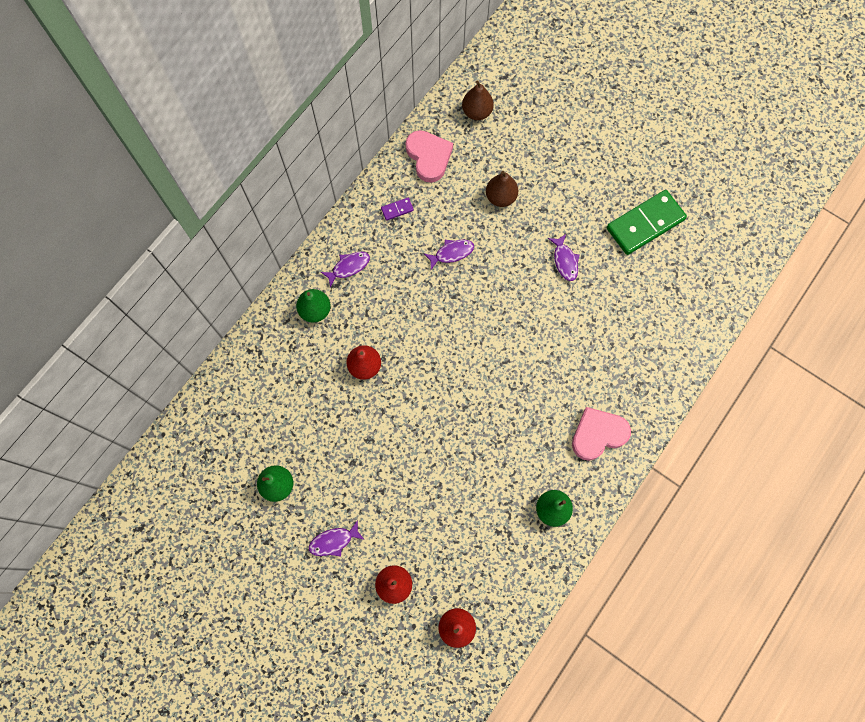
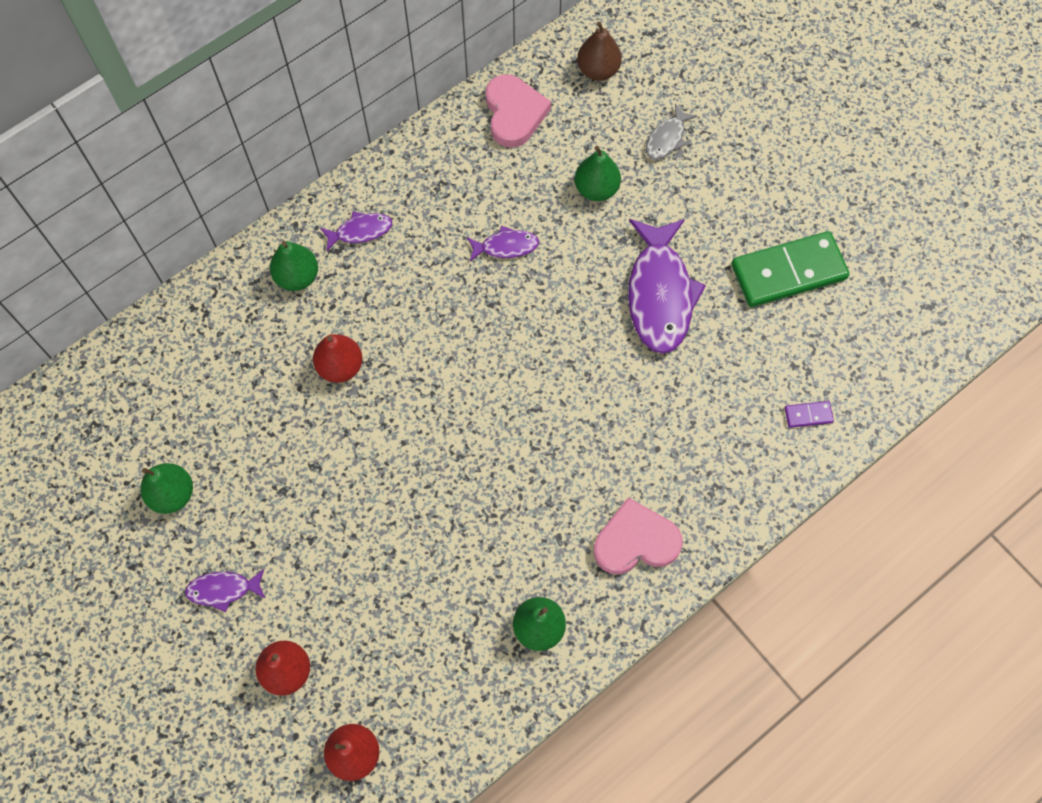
camera: 15 degrees right, 5 degrees down
(397, 209) = (449, 172): purple domino -> purple domino (808, 415)
(500, 197) = (596, 189): brown pear -> green pear
(538, 150) = (667, 138): none -> grey fish
(565, 261) = (660, 294): purple fish -> purple fish, size x2.05

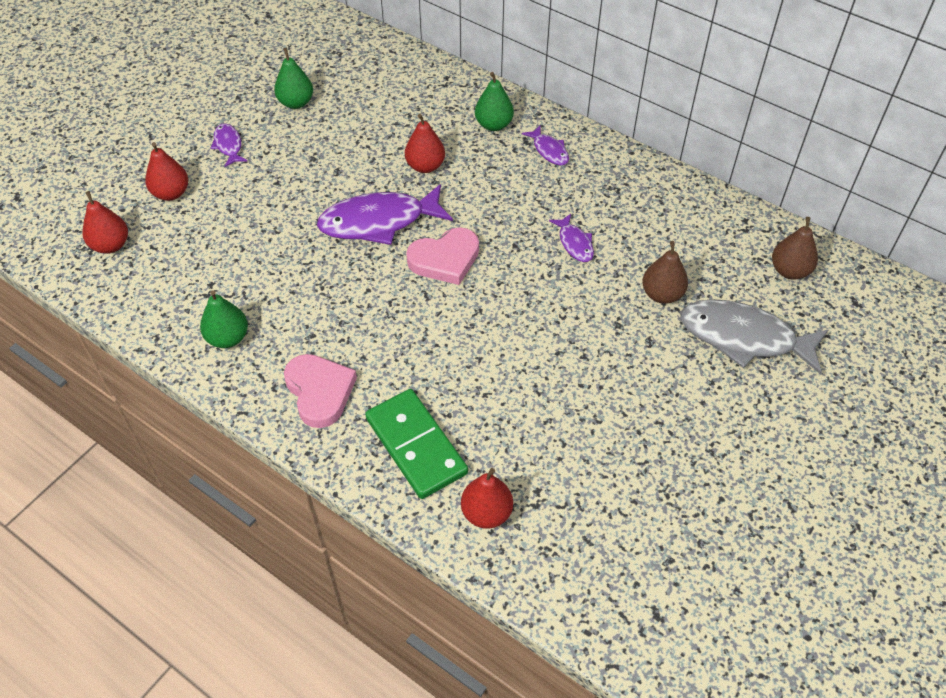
camera: 75 degrees right, 15 degrees down
(514, 113) = (710, 221): pink heart -> pink heart (445, 259)
(596, 189) = (662, 294): green pear -> brown pear
(660, 294) = (572, 363): purple fish -> purple fish (378, 222)
(667, 138) = (743, 337): grey fish -> grey fish, size x2.05
(788, 271) = (642, 468): green domino -> green domino (416, 445)
(808, 415) = (486, 513): purple domino -> red pear

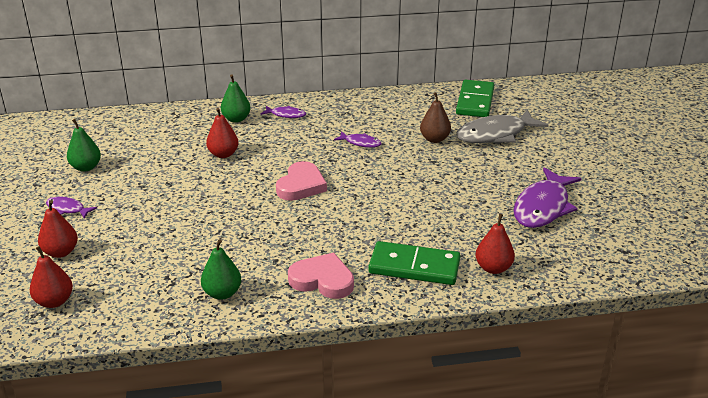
camera: 45 degrees left, 20 degrees down
(378, 222) = (234, 191): purple fish -> purple fish (543, 207)
(789, 271) = (475, 101): brown pear -> green domino

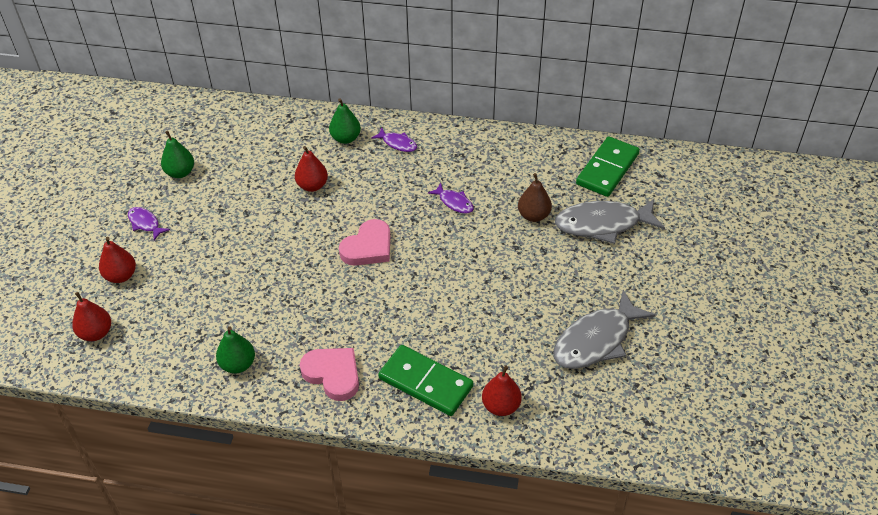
camera: 20 degrees right, 15 degrees up
(543, 207) = (596, 340): purple fish -> grey fish

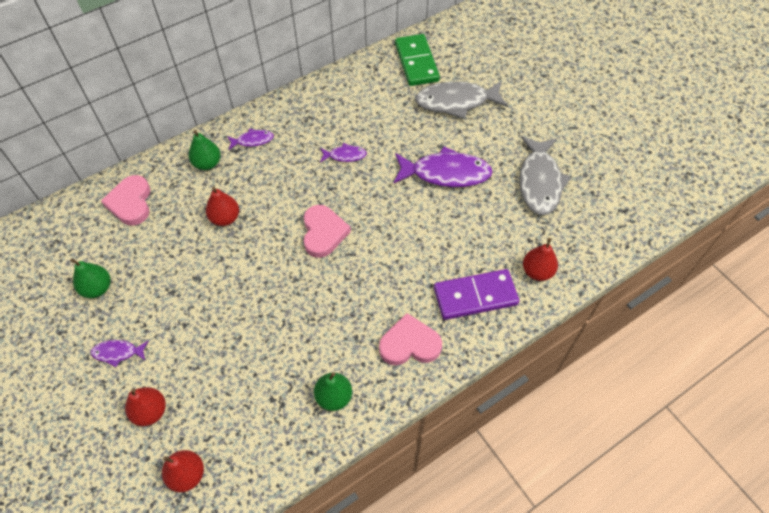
camera: 45 degrees left, 10 degrees up
(264, 130) = (131, 203): none -> pink heart
(426, 382) = (475, 296): green domino -> purple domino
(520, 274) = (446, 173): none -> purple fish
(533, 215) = (408, 127): brown pear -> none
(602, 224) = (456, 102): grey fish -> grey fish turned 45 degrees clockwise

